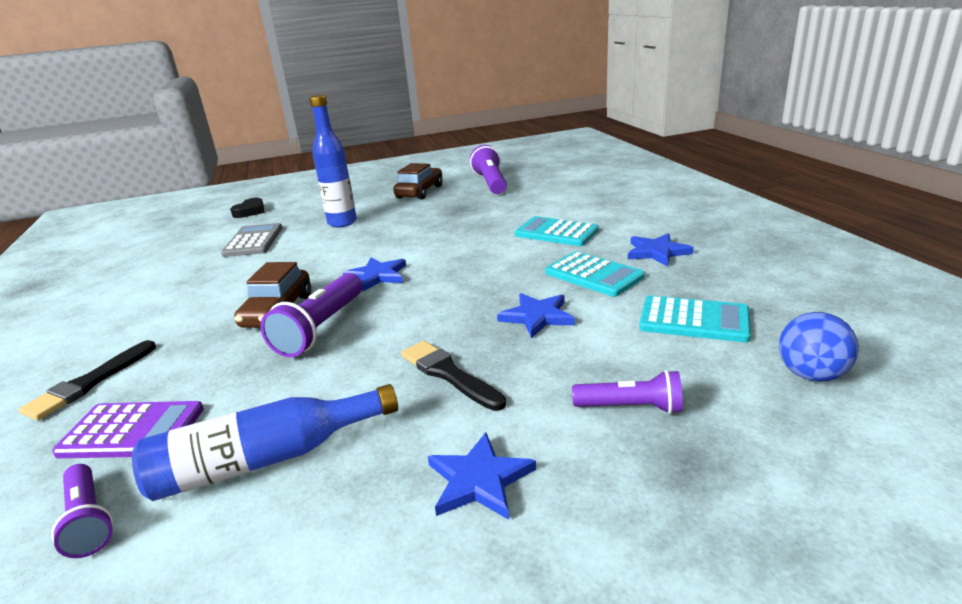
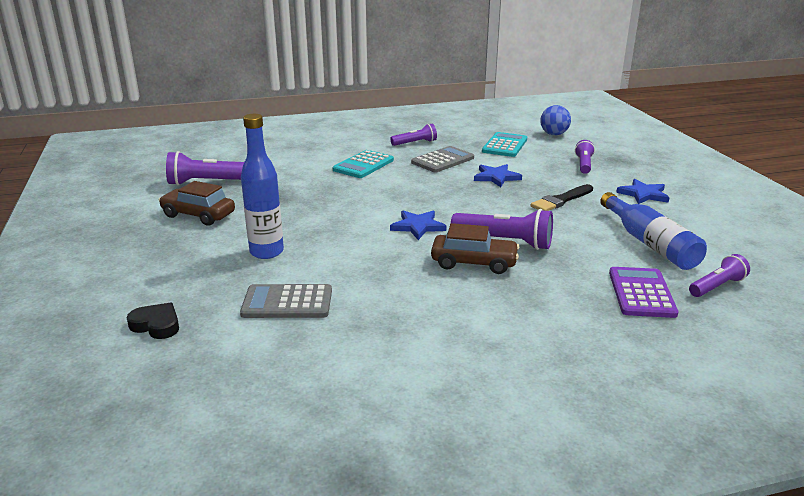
camera: 90 degrees left, 0 degrees up
(89, 383) = (590, 331): black brush -> none
(593, 275) = (442, 160): turquoise calculator -> grey calculator
(657, 252) = (415, 143): blue star -> purple flashlight

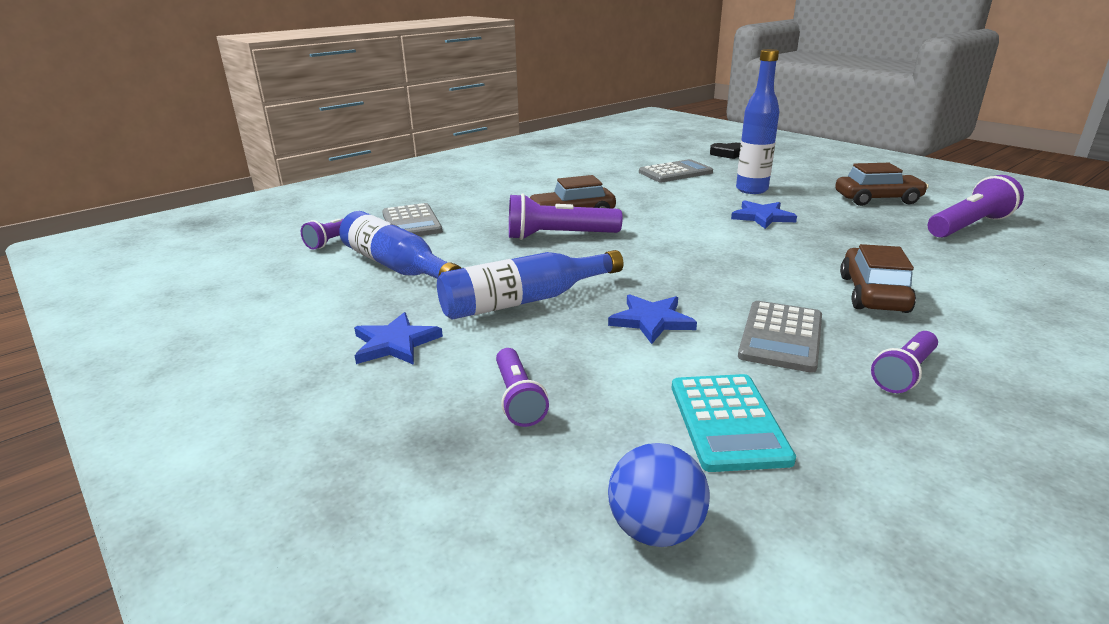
camera: 155 degrees right, 0 degrees up
(363, 165) = (873, 294): turquoise calculator -> brown car
(418, 226) = (662, 232): blue star -> blue star (762, 217)
(561, 200) = (524, 300): black brush -> blue bottle
(641, 293) = (411, 222): purple calculator -> grey calculator

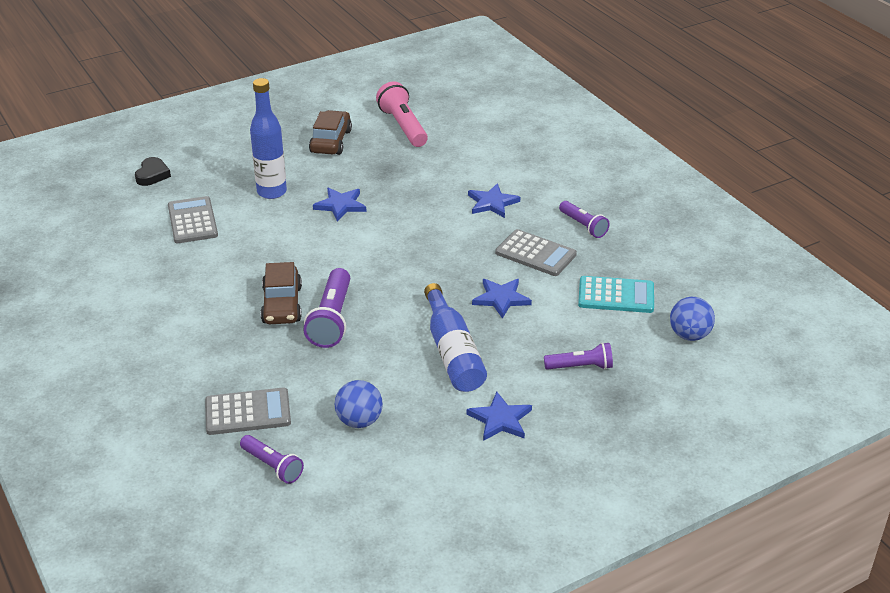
camera: 80 degrees left, 10 degrees up
(397, 266) = (359, 421): blue bottle -> blue ball
(873, 294) = (492, 203): brown car -> blue star
(969, 226) = (403, 126): purple flashlight -> pink flashlight

